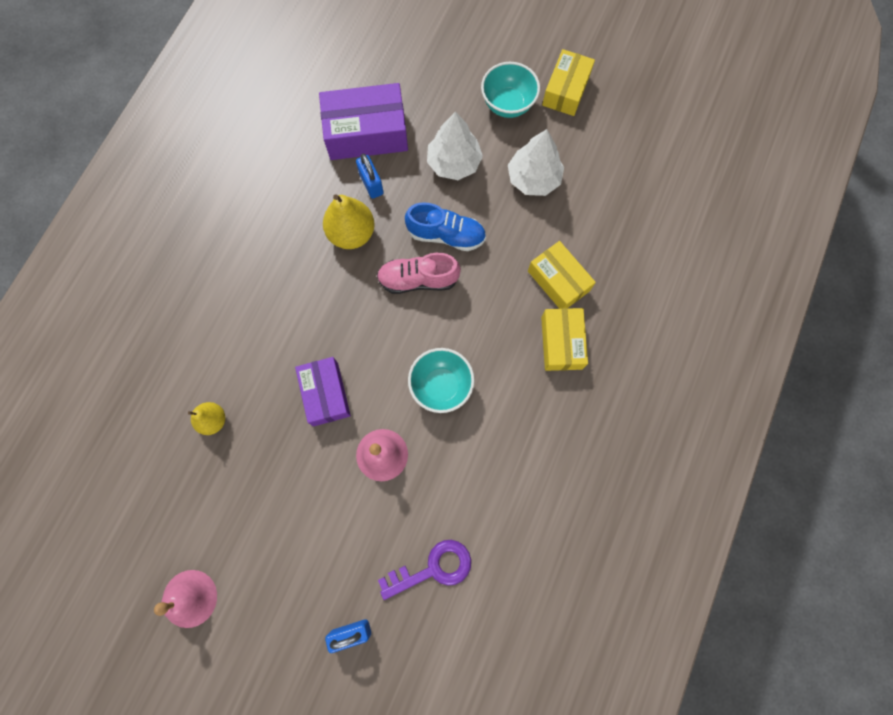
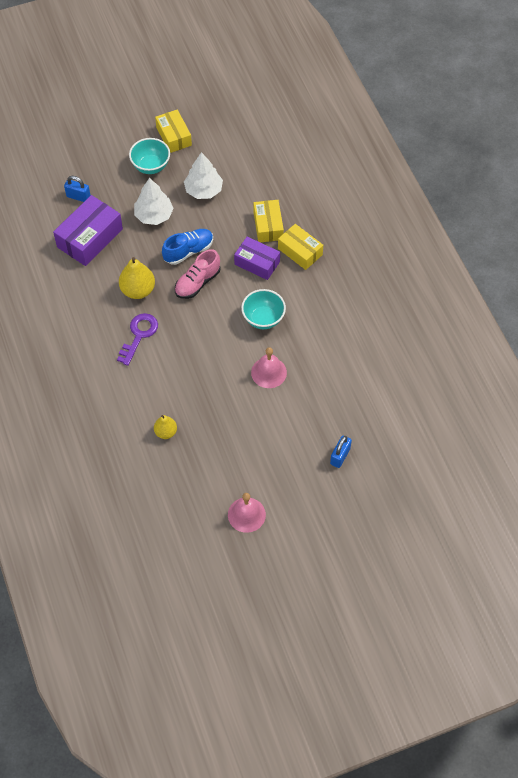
camera: 45 degrees left, 15 degrees down
(325, 394) = (210, 371): purple box -> purple box (257, 263)
(371, 184) = (121, 259): blue padlock -> blue padlock (78, 197)
(433, 568) = (347, 396): purple key -> purple key (139, 335)
(558, 281) = (268, 226): yellow box -> yellow box turned 75 degrees clockwise

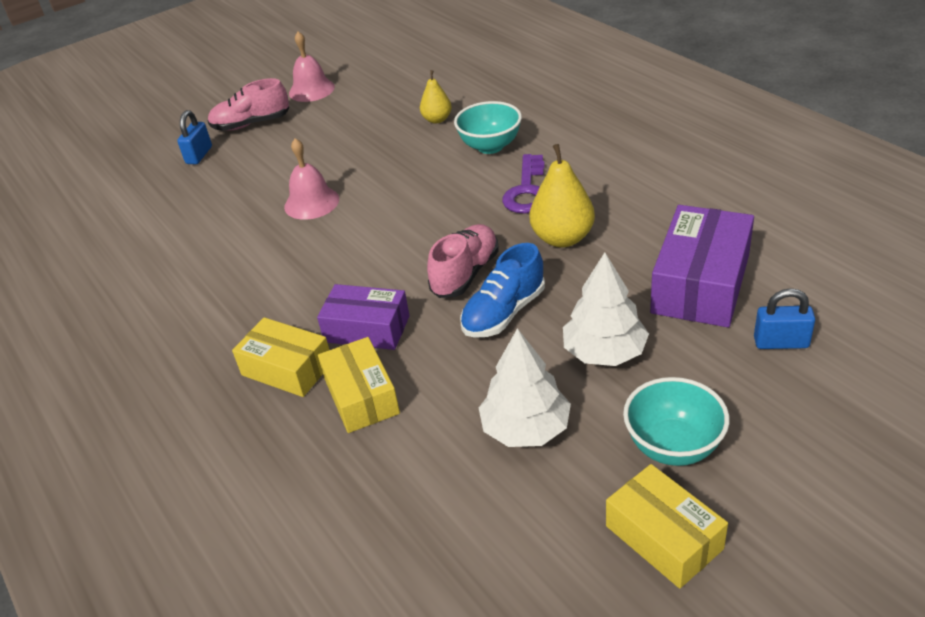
camera: 170 degrees right, 20 degrees down
(263, 319) = (335, 257): turquoise bowl -> turquoise bowl (490, 146)
(299, 483) = (251, 124): none -> pink shoe

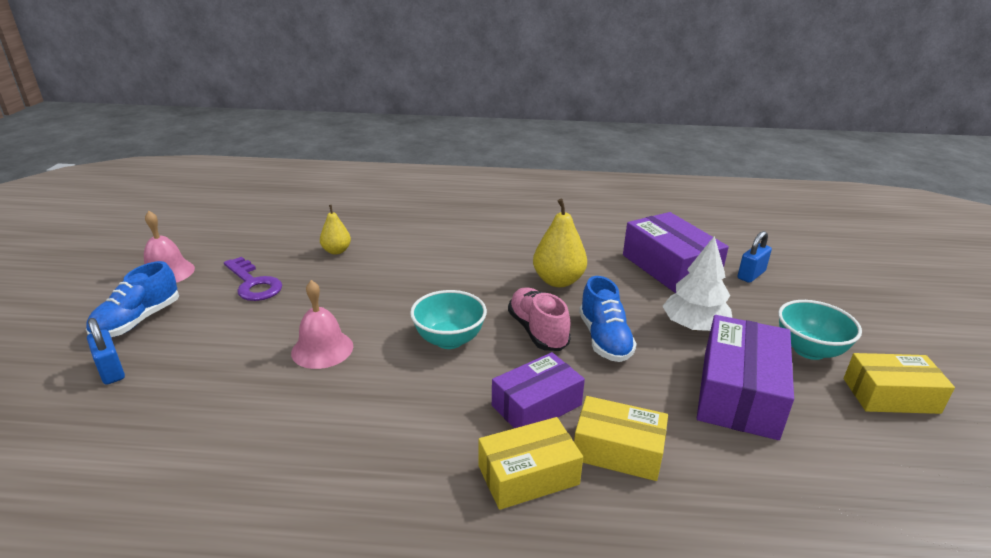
camera: 55 degrees left, 10 degrees down
(251, 124) = (138, 321): pink shoe -> blue shoe
(490, 146) = (411, 251): turquoise bowl -> turquoise bowl (449, 340)
(526, 428) = (739, 393): white tree -> purple box
(527, 191) = (486, 265): purple key -> purple key (253, 284)

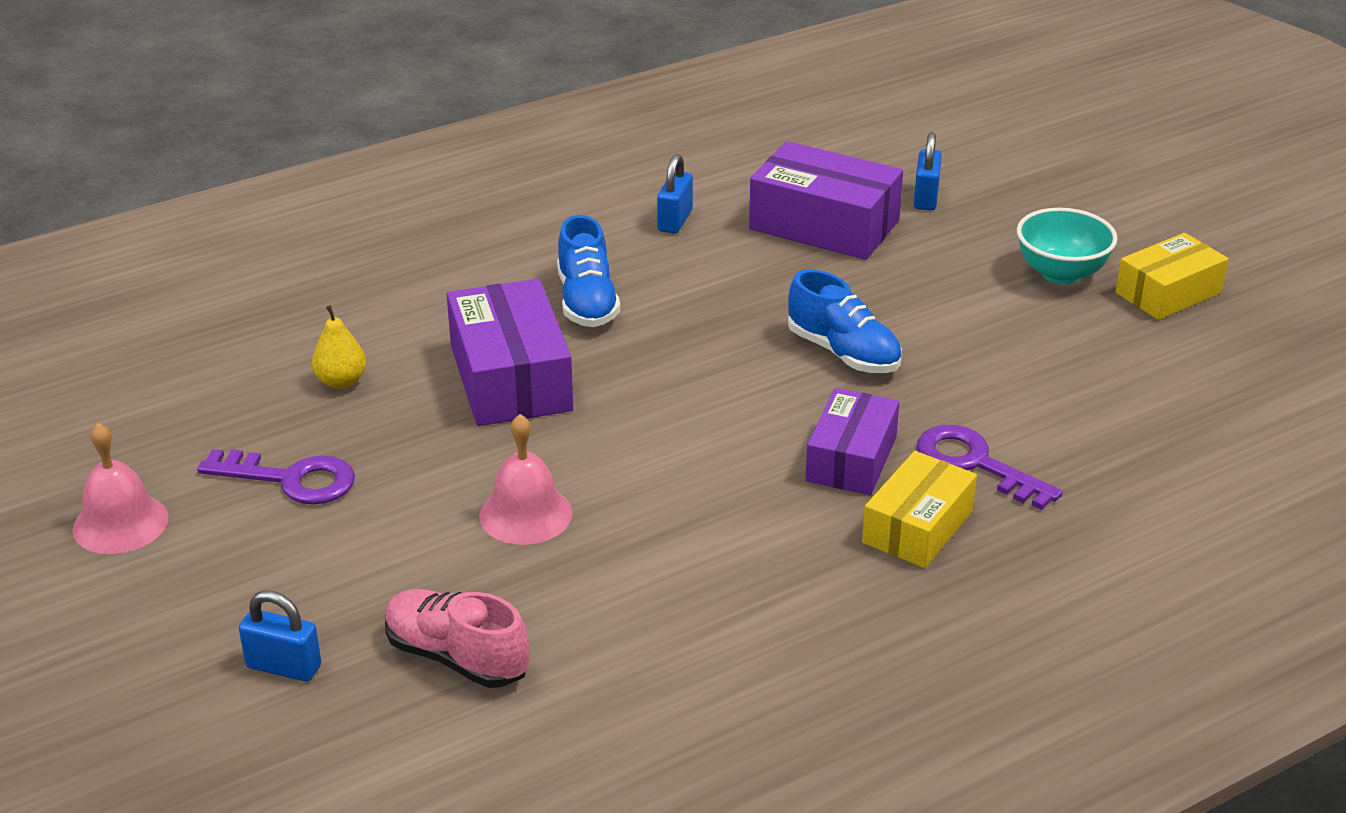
camera: 35 degrees left, 5 degrees up
(138, 321) = (204, 600): blue shoe -> blue shoe (587, 302)
(449, 340) = (667, 433): turquoise bowl -> none
(537, 331) = (758, 376): pink shoe -> pink shoe (457, 657)
(558, 281) = (708, 300): yellow pear -> none
(586, 238) = (675, 220): none -> blue padlock
(618, 450) = (975, 464): yellow box -> purple key
(694, 326) = (924, 294): white tree -> none
(739, 393) = (1034, 353): purple box -> purple box (510, 378)

